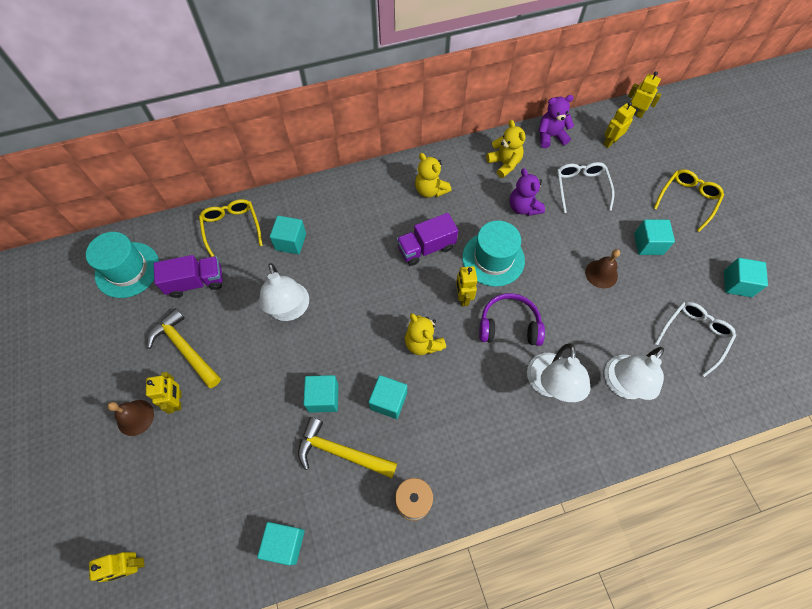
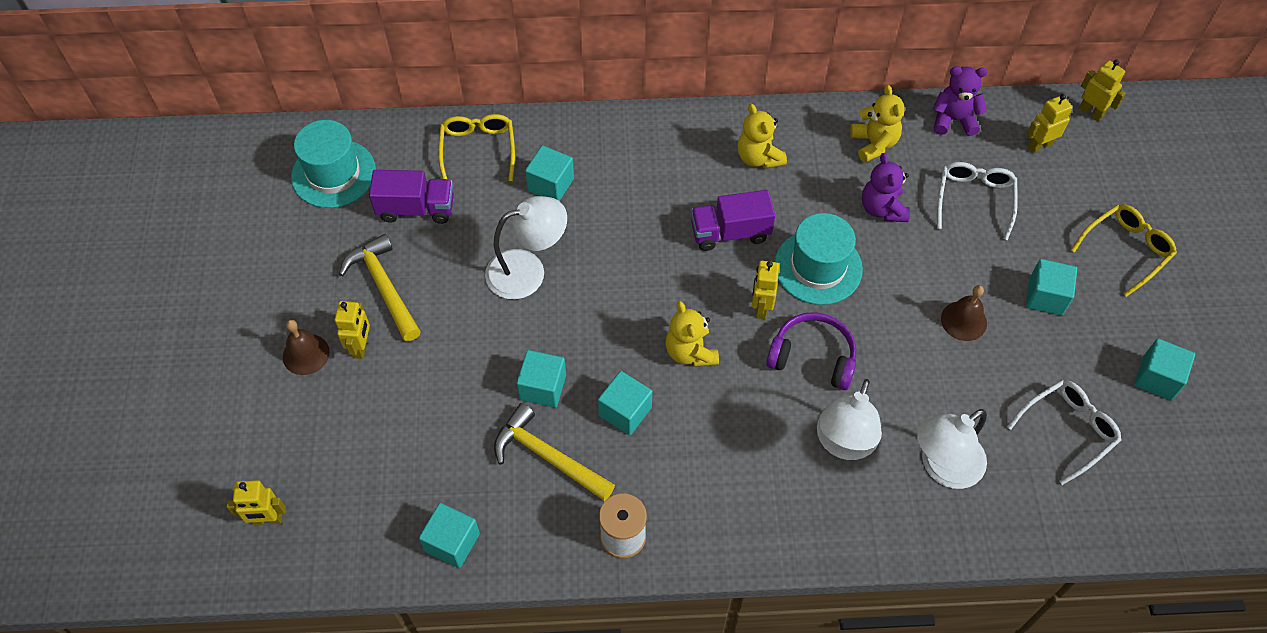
camera: 15 degrees right, 5 degrees down
(290, 310) = (528, 271): white lamp -> white lamp turned 105 degrees counterclockwise

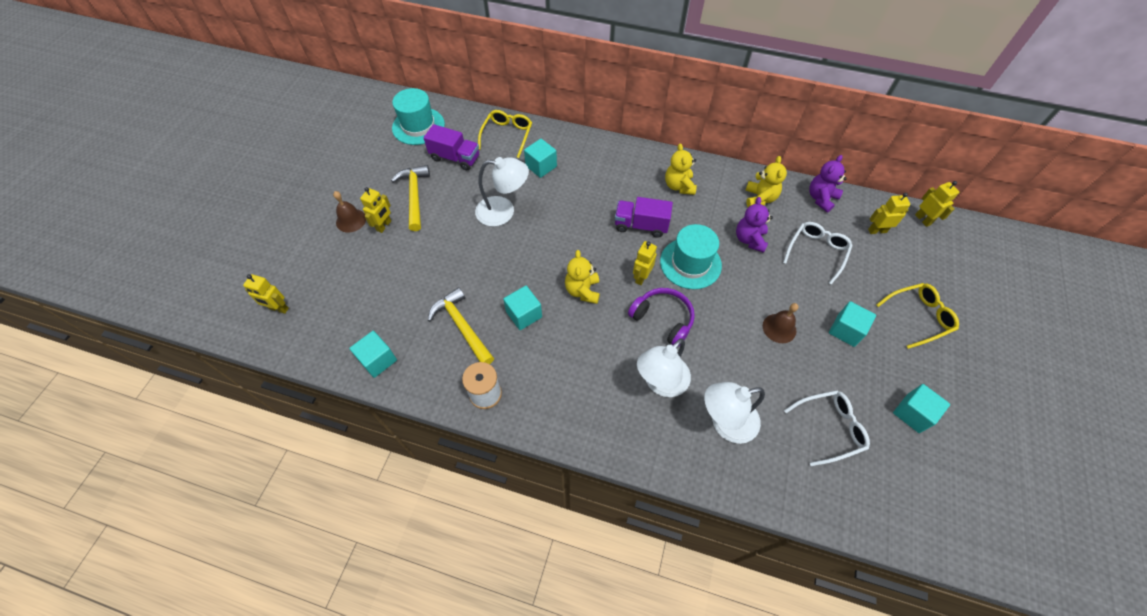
camera: 20 degrees right, 0 degrees up
(543, 387) = (479, 283): turquoise cube -> none
(953, 120) = (821, 198): purple teddy bear -> purple teddy bear turned 75 degrees counterclockwise

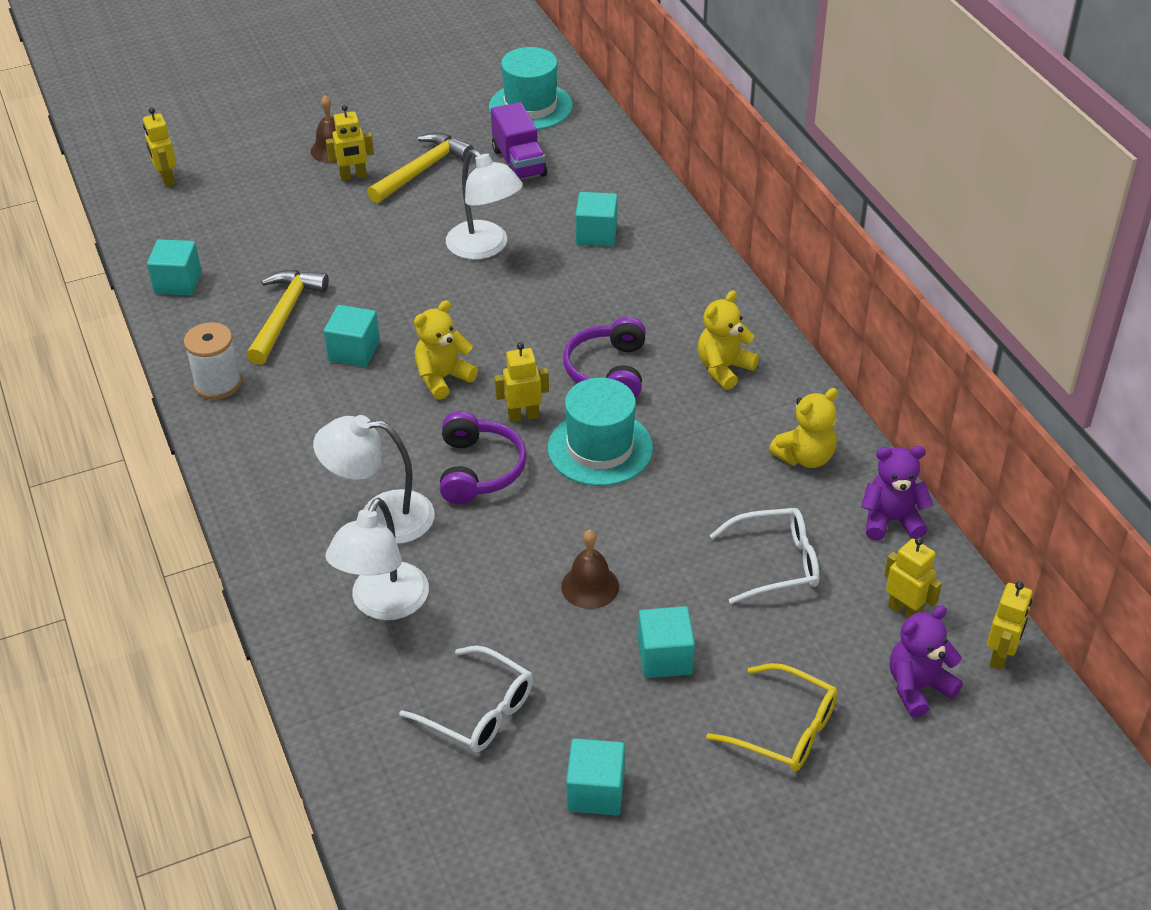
camera: 50 degrees right, 15 degrees down
(507, 136) = (609, 179): yellow glasses -> none
(641, 225) = (608, 371): purple truck -> purple headphones
(725, 423) = (383, 604): white lamp -> white lamp turned 105 degrees counterclockwise
(749, 239) = (713, 484): purple teddy bear -> purple teddy bear (918, 687)

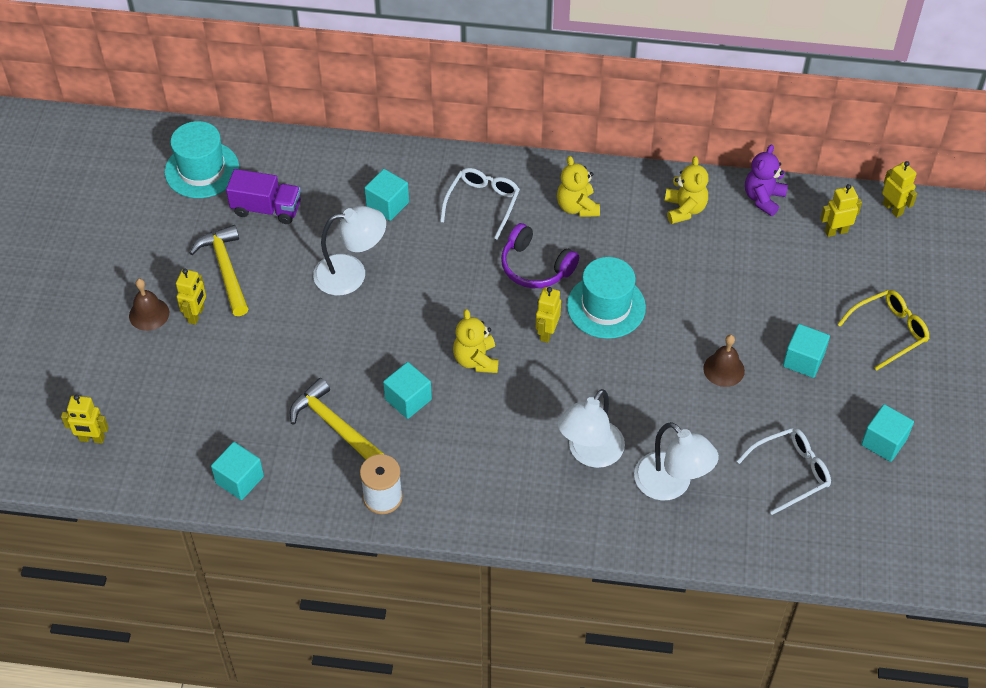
camera: 60 degrees left, 10 degrees up
(479, 470) = (581, 380): purple headphones -> none
(775, 563) = (762, 270): white glasses -> white glasses (482, 204)
(918, 687) = (893, 256): purple teddy bear -> none

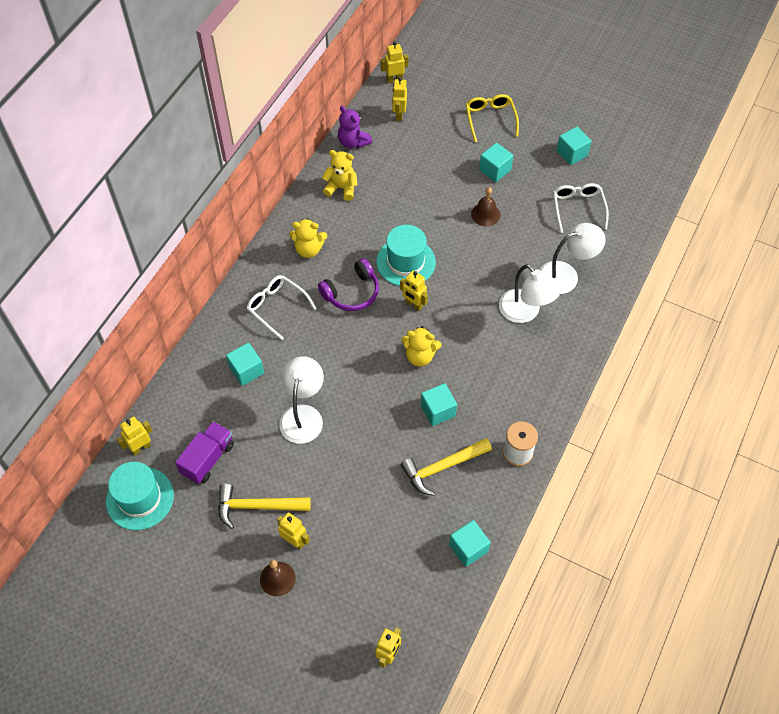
camera: 70 degrees left, 5 degrees up
(259, 149) = (141, 447): none -> yellow robot

